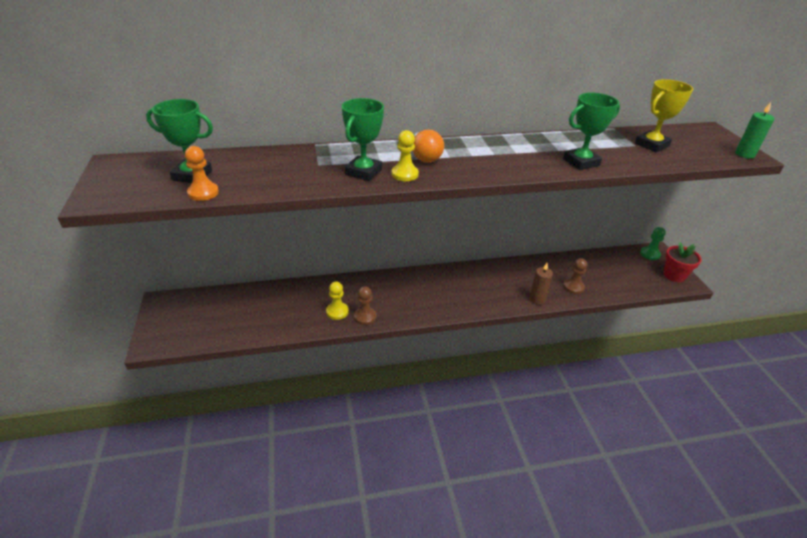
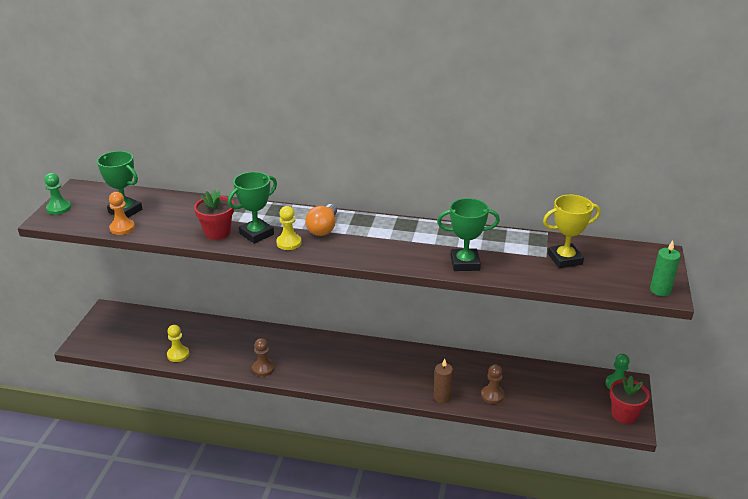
camera: 25 degrees right, 5 degrees down
(102, 186) = (59, 208): none -> green pawn
(320, 178) = (217, 232): none -> red flower pot
(337, 311) = (242, 357): yellow pawn -> yellow pawn (178, 354)

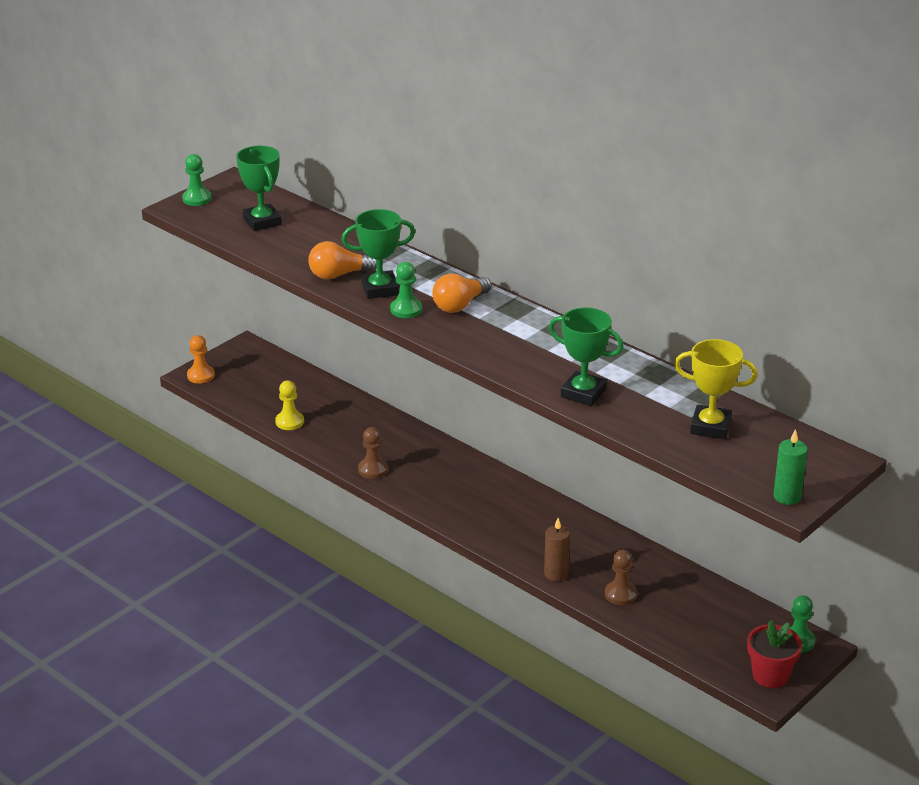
camera: 30 degrees right, 0 degrees up
(122, 228) = (244, 240): orange pawn -> orange pawn (201, 375)
(217, 232) = (339, 275): red flower pot -> orange light bulb
(289, 243) = (406, 309): yellow pawn -> green pawn

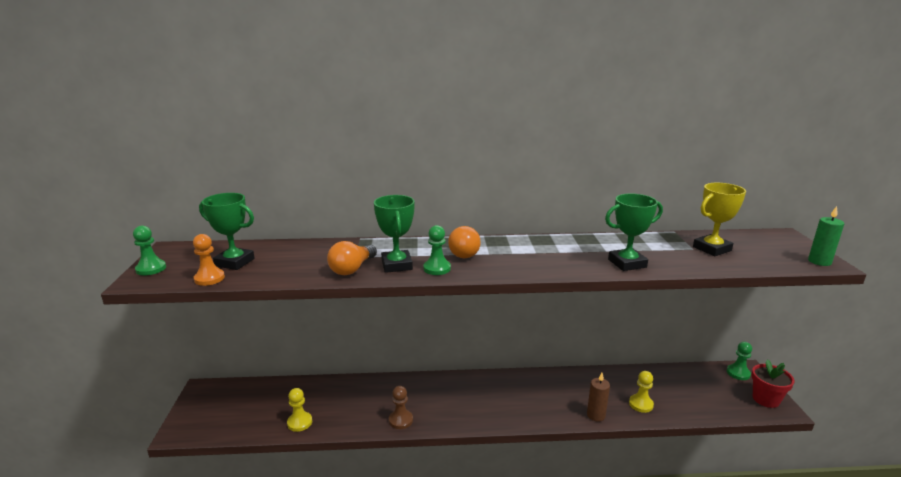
camera: 45 degrees left, 10 degrees down
(201, 375) = (186, 429): orange pawn -> orange pawn (209, 278)
(380, 289) = (396, 265): green trophy -> green trophy turned 45 degrees counterclockwise
(620, 594) = (641, 404): brown pawn -> yellow pawn

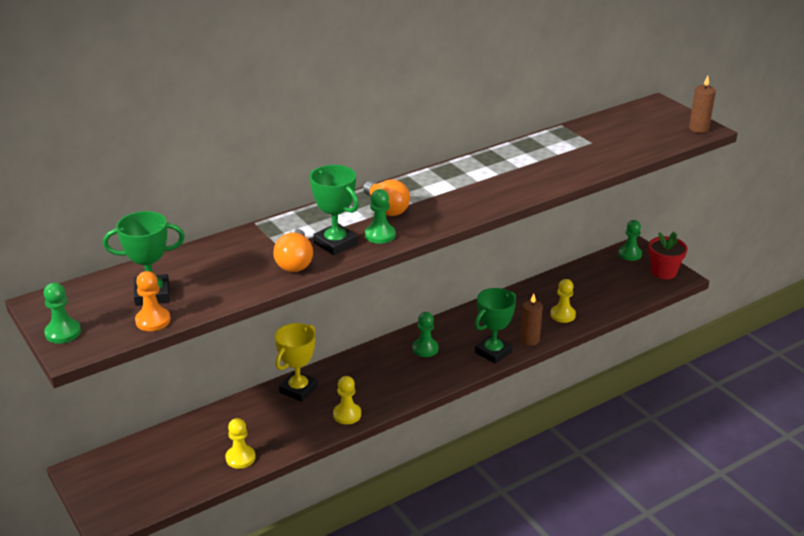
camera: 30 degrees left, 10 degrees up
(401, 420) = (347, 414): brown pawn -> yellow pawn
(502, 390) = (425, 349): none -> green pawn
(627, 263) = (548, 176): green trophy -> green trophy (493, 352)
(712, 249) = (607, 138): yellow trophy -> yellow trophy (298, 389)
(819, 261) = (698, 128): green candle -> brown candle

